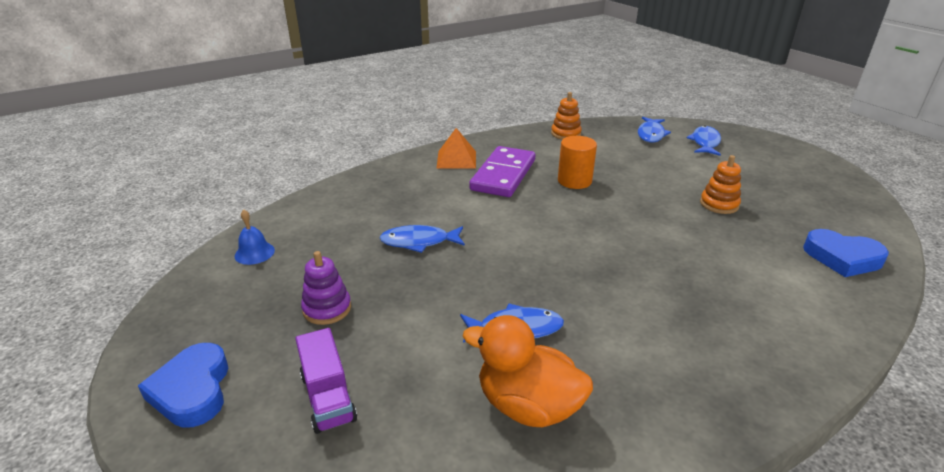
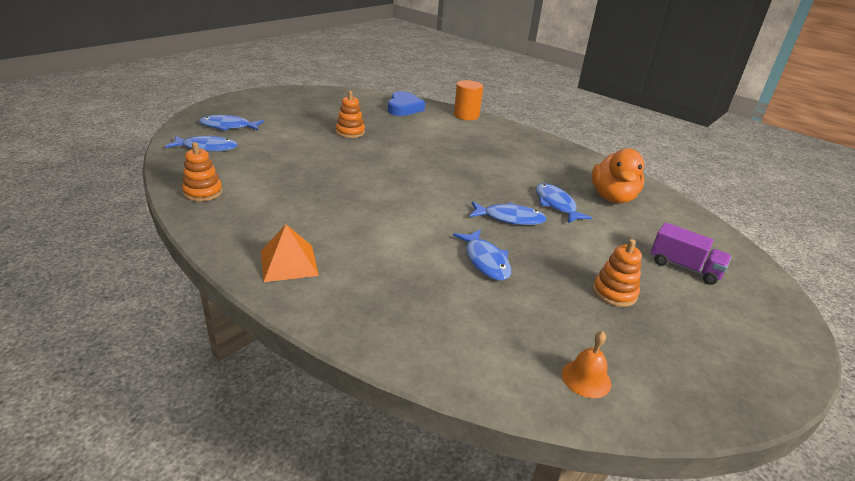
camera: 110 degrees left, 0 degrees up
(192, 390) = (754, 336): blue heart -> none
(254, 253) = (586, 378): blue bell -> orange bell
(327, 309) = (614, 293): purple stacking toy -> orange stacking toy
(328, 397) = (684, 267): purple truck -> purple truck turned 75 degrees clockwise
(490, 277) = (510, 218): none -> blue fish
(503, 175) = (325, 226): purple domino -> none
(574, 181) = (327, 186): orange cylinder -> orange cylinder (466, 115)

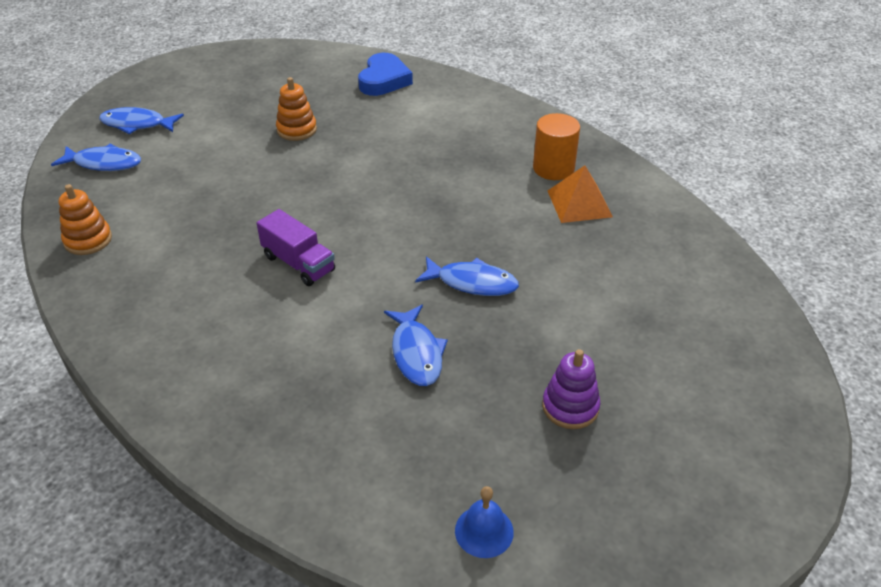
camera: 10 degrees right, 10 degrees up
(289, 263) = (171, 352): orange pyramid -> orange pyramid (579, 203)
(466, 115) = (471, 91): orange cylinder -> orange cylinder (553, 168)
(556, 204) = (545, 258): blue fish -> none
(586, 378) = (484, 531): orange bell -> blue bell
(612, 197) = (632, 245): orange duck -> none
(614, 293) = (570, 407): orange stacking toy -> purple stacking toy
(684, 267) = (686, 368): purple truck -> purple truck (298, 263)

